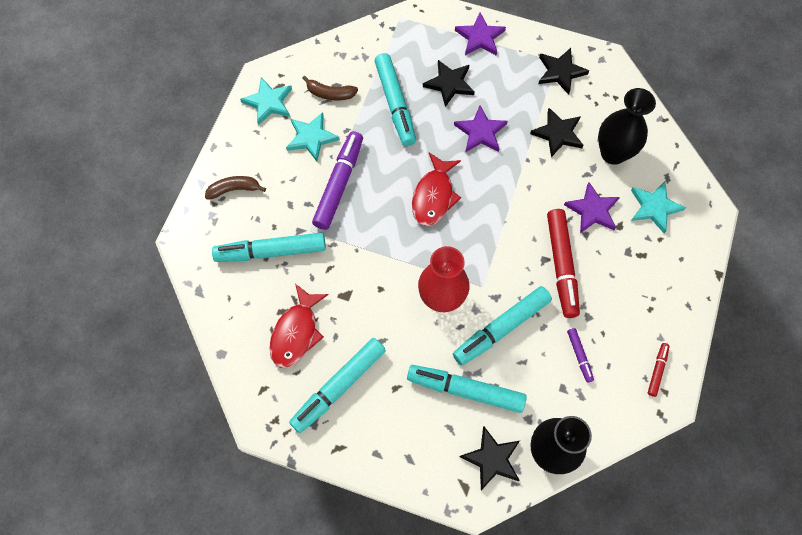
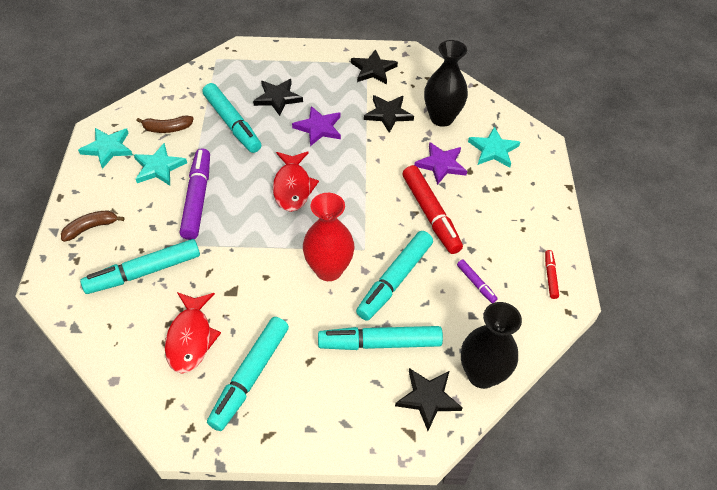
camera: 20 degrees left, 15 degrees down
(480, 37) = (293, 59): purple star -> none

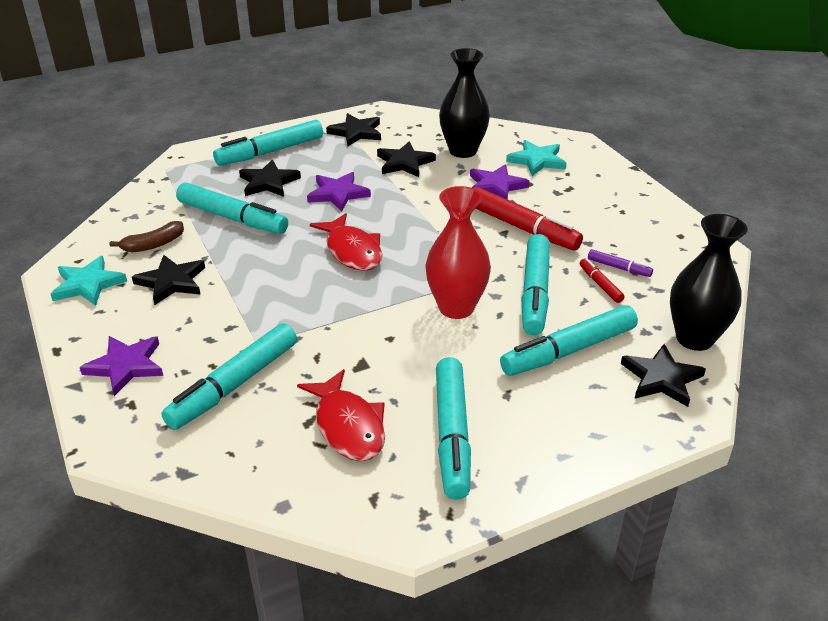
camera: 25 degrees left, 15 degrees down
(91, 228) = (126, 366): brown banana -> purple star
(159, 167) = (172, 282): turquoise star -> black star
(197, 198) = (245, 295): purple marker -> none
(298, 68) = (270, 152): none -> turquoise marker
(550, 276) = (682, 239): red marker -> red marker (600, 284)

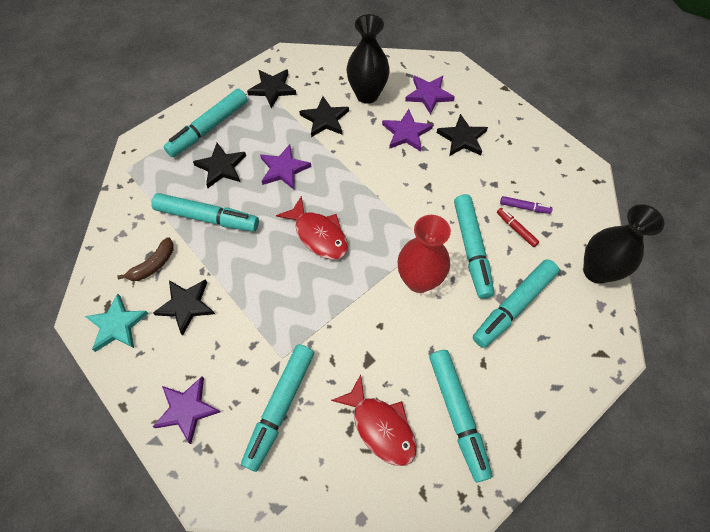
camera: 15 degrees left, 25 degrees up
(522, 228) = (441, 178): red marker -> none
(537, 160) = (429, 95): turquoise star -> purple star
(661, 378) = (585, 318): black star -> black star (462, 138)

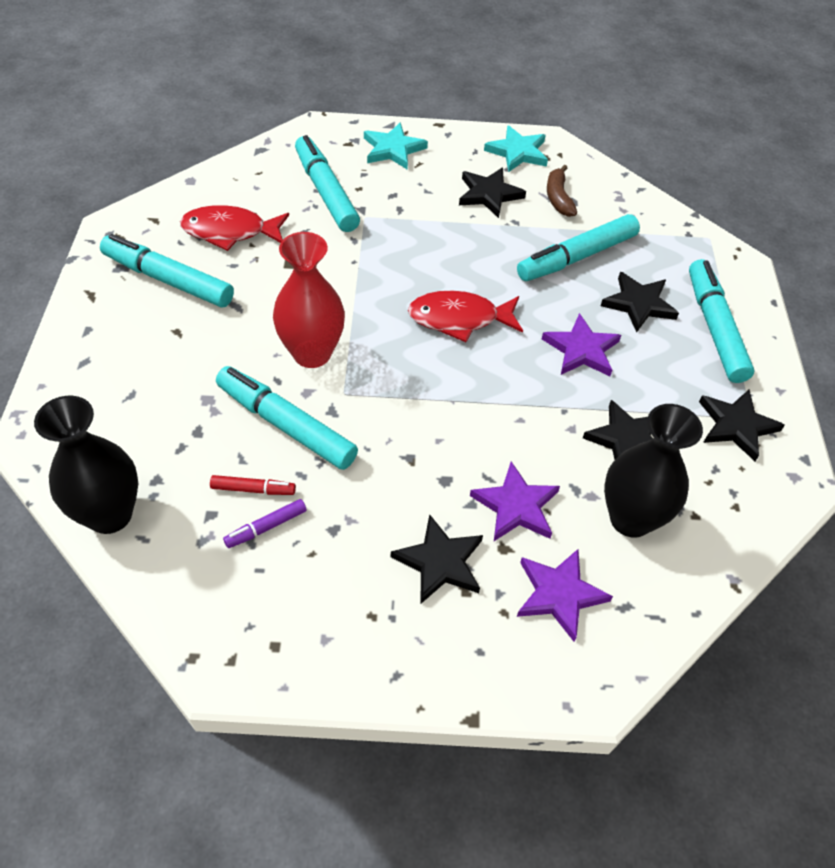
camera: 130 degrees right, 10 degrees down
(187, 409) = (393, 149): purple star -> turquoise star
(513, 306) = (186, 401): turquoise marker -> none

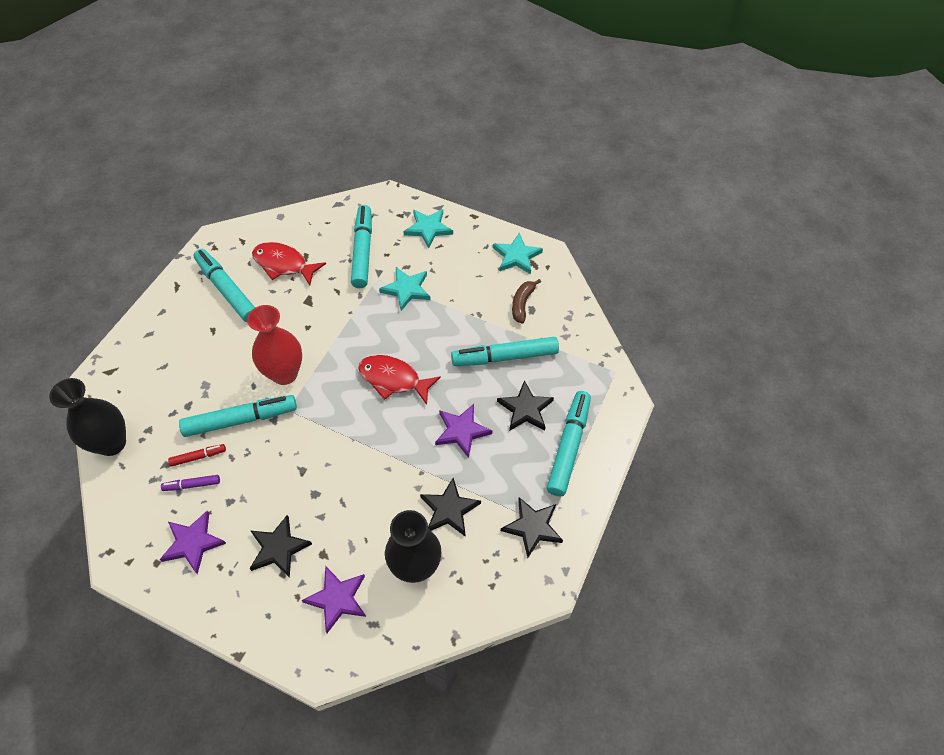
camera: 25 degrees right, 5 degrees up
(253, 489) = (198, 457): red marker -> red marker turned 45 degrees counterclockwise
(286, 425) = (241, 419): turquoise marker -> turquoise marker turned 105 degrees clockwise
(409, 218) = (406, 289): none -> turquoise star
(489, 194) = (473, 286): black star -> none
(516, 506) = (347, 529): purple star -> purple star (193, 543)

